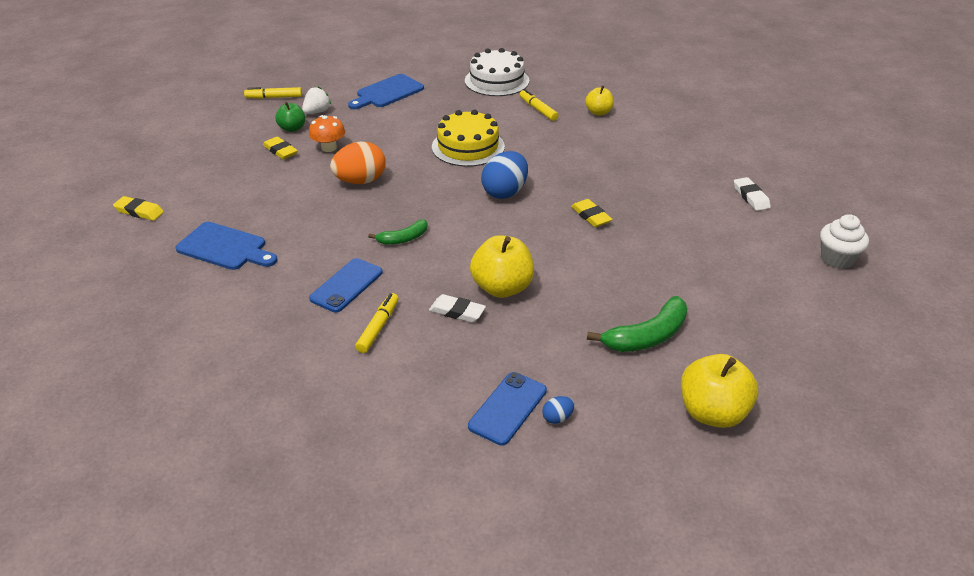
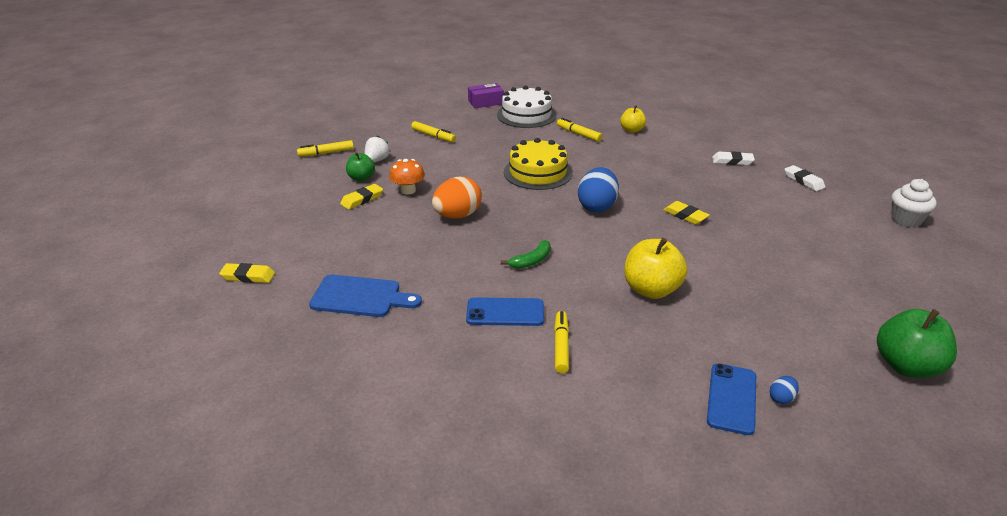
camera: 15 degrees left, 5 degrees down
(280, 151) = (362, 199): yellow eraser -> yellow eraser turned 75 degrees counterclockwise
(346, 285) = (505, 312): blue phone -> blue phone turned 75 degrees clockwise
(387, 92) = (433, 136): blue cutting board -> yellow marker
(457, 312) = (625, 318): white eraser -> white eraser (732, 161)
(463, 61) = (485, 102): none -> purple box
(647, 336) = (805, 310): green banana -> none
(712, 412) = (906, 366): yellow apple -> green apple

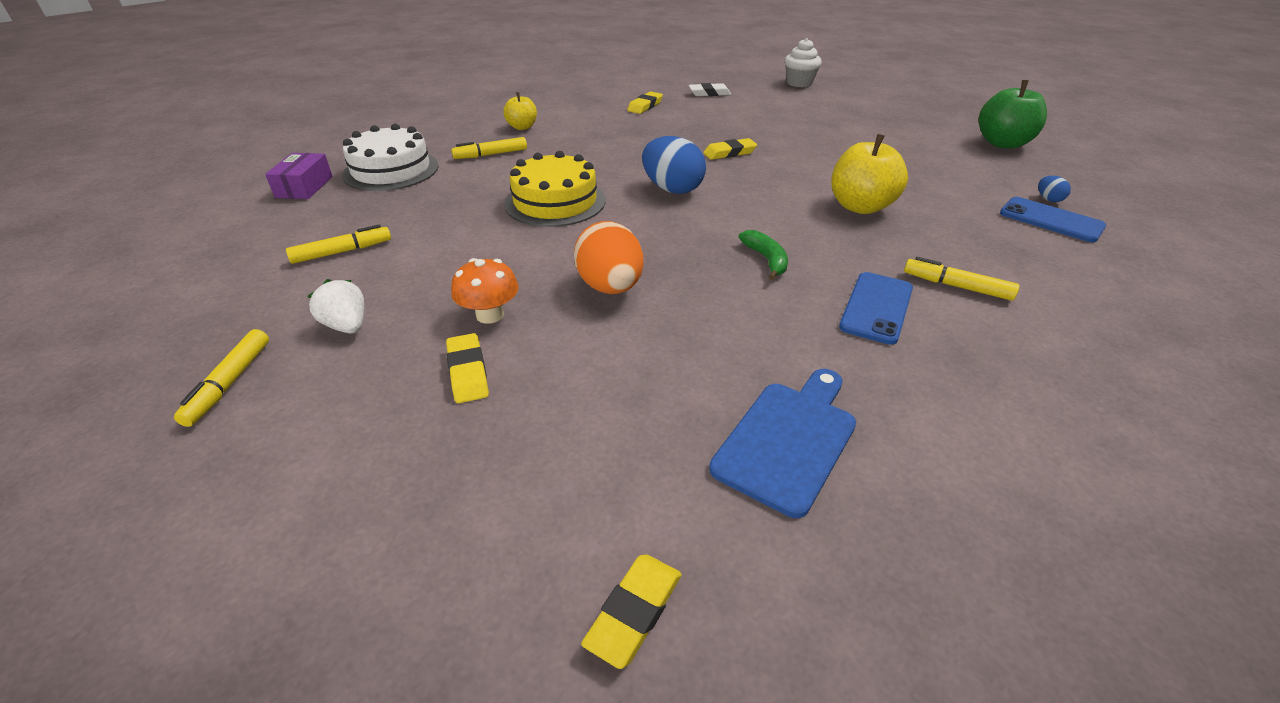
camera: 65 degrees left, 5 degrees up
(361, 178) = (389, 357): green apple -> none
(732, 161) = (645, 106): white eraser -> yellow eraser

